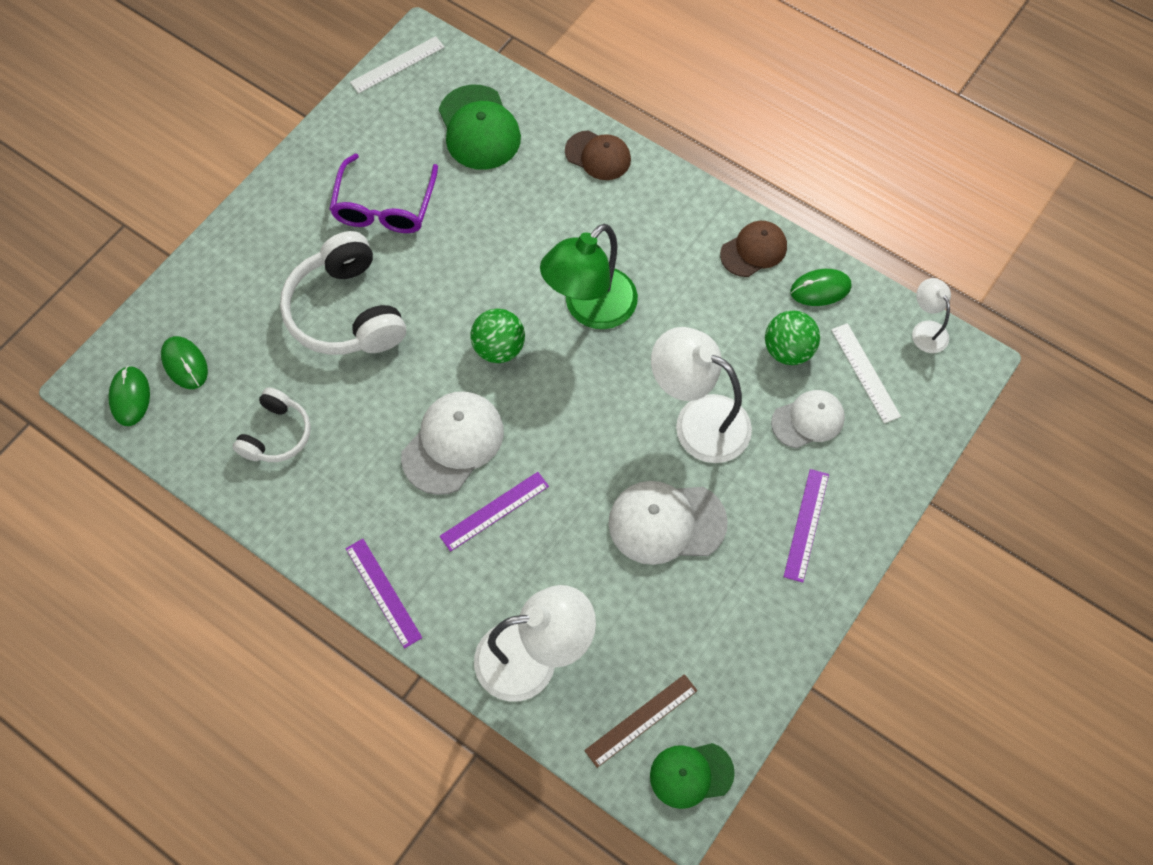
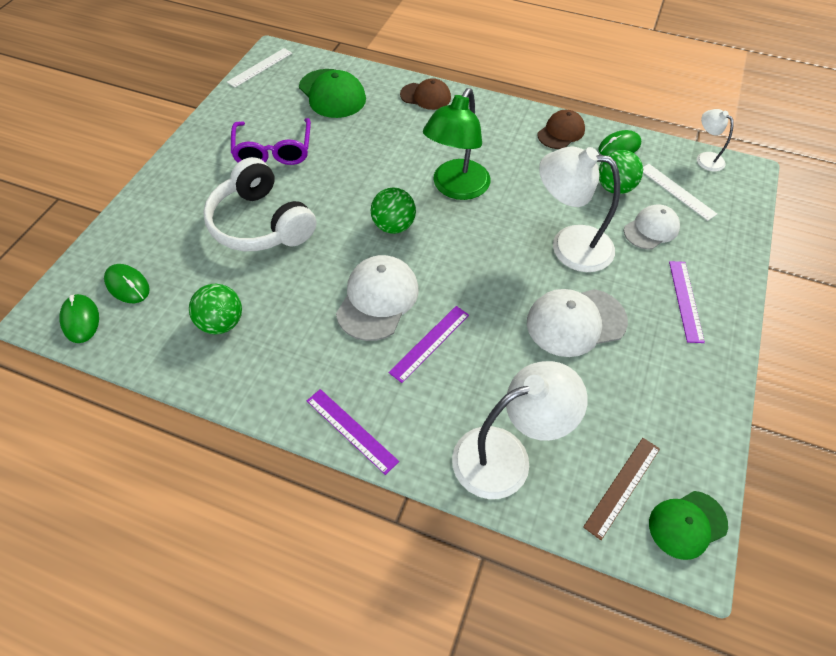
camera: 15 degrees left, 10 degrees down
(277, 434) = (221, 323): white headphones -> green ball

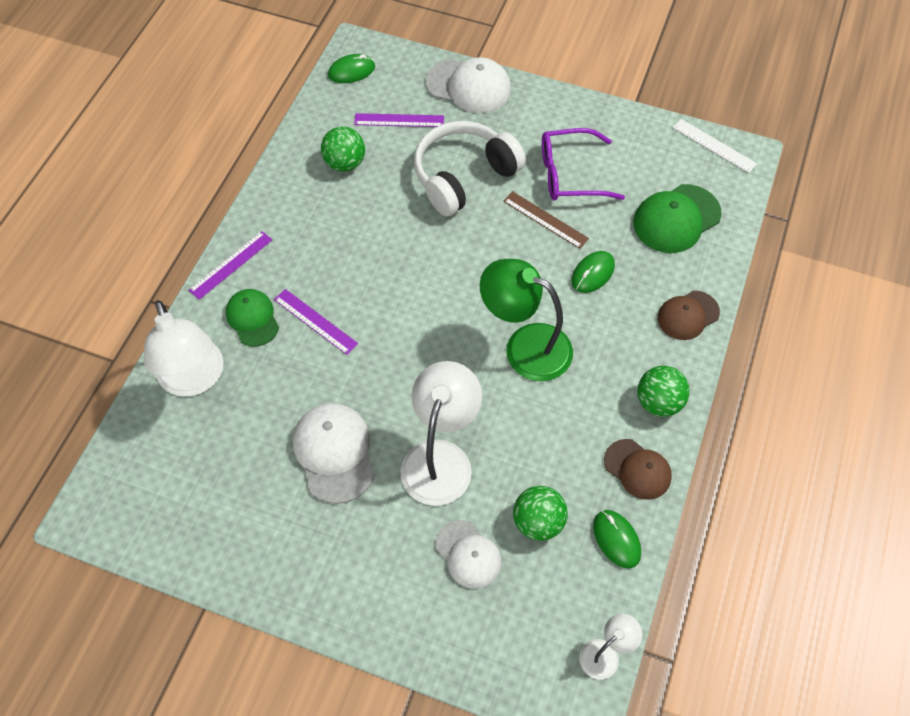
camera: 90 degrees right, 5 degrees up
(127, 285) = (387, 93): green mouse -> green mouse (592, 273)
(377, 299) = (368, 277): white cap -> white cap (469, 86)
(393, 226) = (464, 288): green ball -> green ball (658, 402)
(426, 96) = (688, 315): brown cap -> brown cap turned 45 degrees clockwise
(622, 487) = (153, 472): brown ruler -> brown ruler (545, 220)
(677, 191) = (536, 599): white ruler -> none
(685, 300) = (359, 573): purple ruler -> purple ruler (399, 120)
(687, 524) = (112, 521): green cap -> green cap (252, 318)

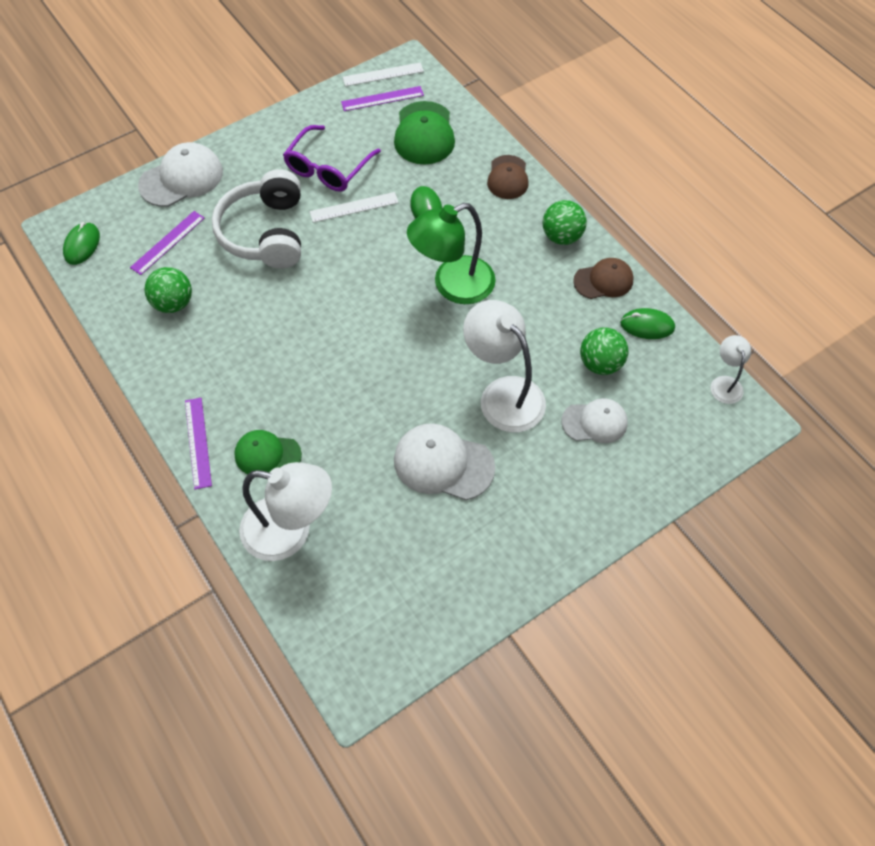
camera: 55 degrees left, 0 degrees up
(315, 321) = (311, 410): purple ruler -> purple ruler (382, 99)
(545, 220) = (354, 207): brown ruler -> white ruler

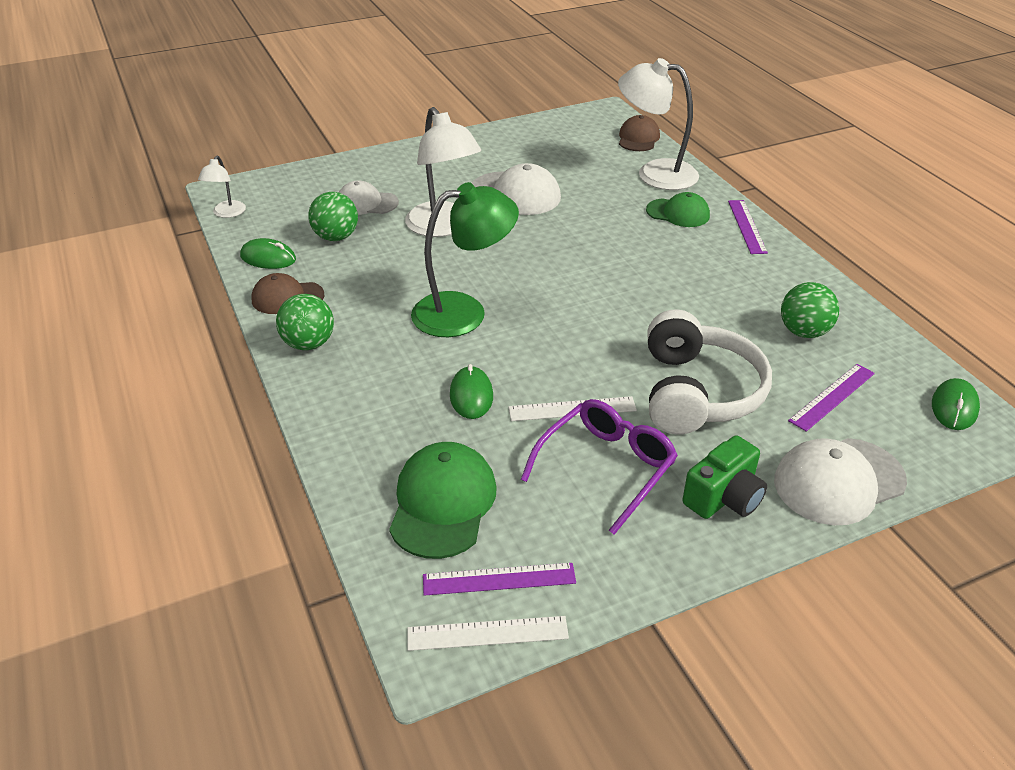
camera: 170 degrees left, 20 degrees down
(255, 158) = (724, 498): none -> green camera
(508, 177) = (341, 421): brown cap -> brown cap (638, 138)

